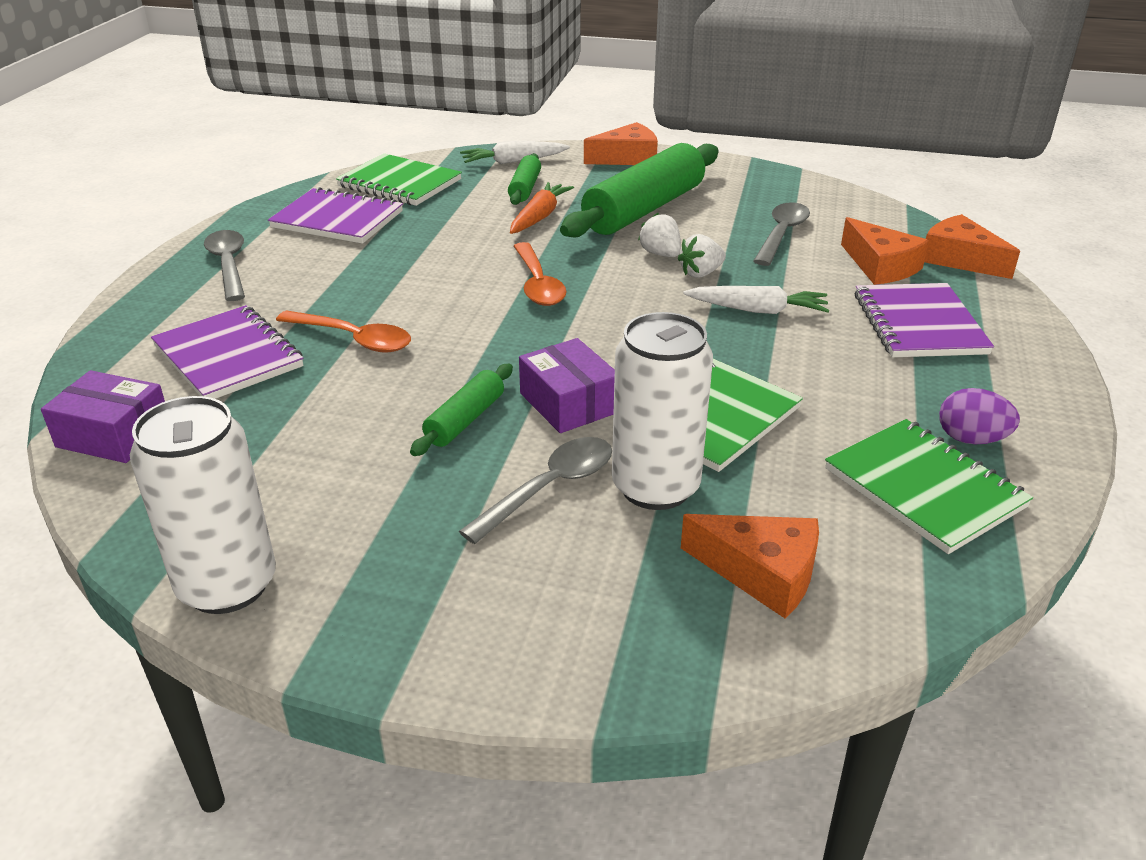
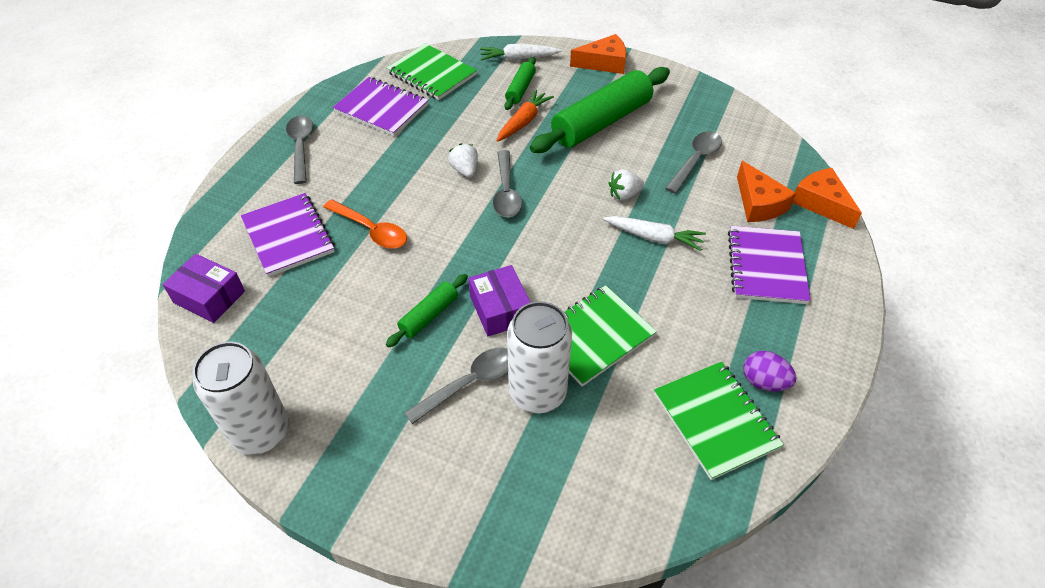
camera: 10 degrees right, 15 degrees up
(538, 284) = (506, 192): orange spoon -> grey spoon
(661, 254) = (601, 171): white strawberry -> white strawberry (465, 170)
(762, 573) = (585, 475): orange cheese -> none

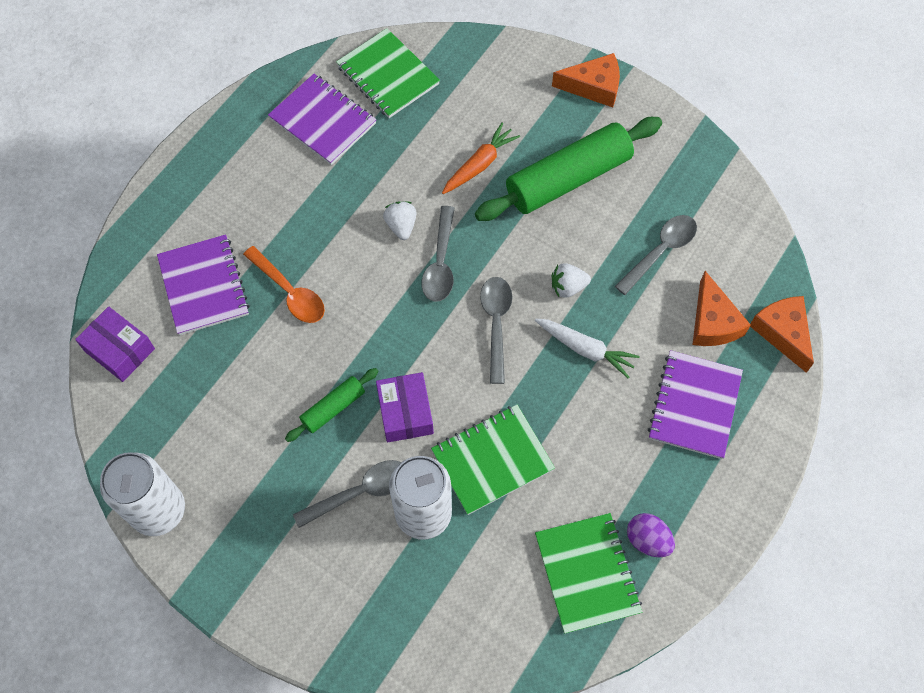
camera: 10 degrees right, 15 degrees up
(301, 147) = (228, 165): grey spoon -> grey spoon (496, 324)
(518, 58) = (493, 64): white carrot -> none
(520, 89) = (486, 114): green rolling pin -> none

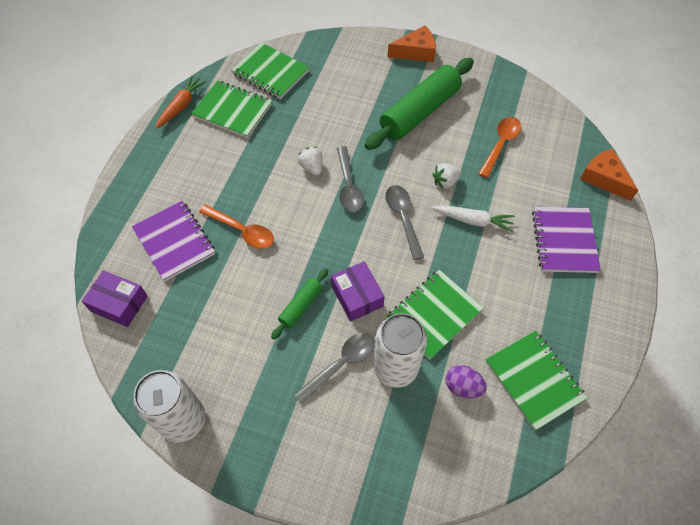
camera: 15 degrees left, 5 degrees down
(323, 121) = (233, 110): purple notebook -> green notebook
(480, 165) = (355, 116): orange carrot -> orange carrot (181, 106)
(647, 540) = (568, 344): purple egg -> purple egg (463, 387)
(660, 251) = (500, 145): grey spoon -> orange spoon
(713, 322) = (554, 182): orange cheese -> none

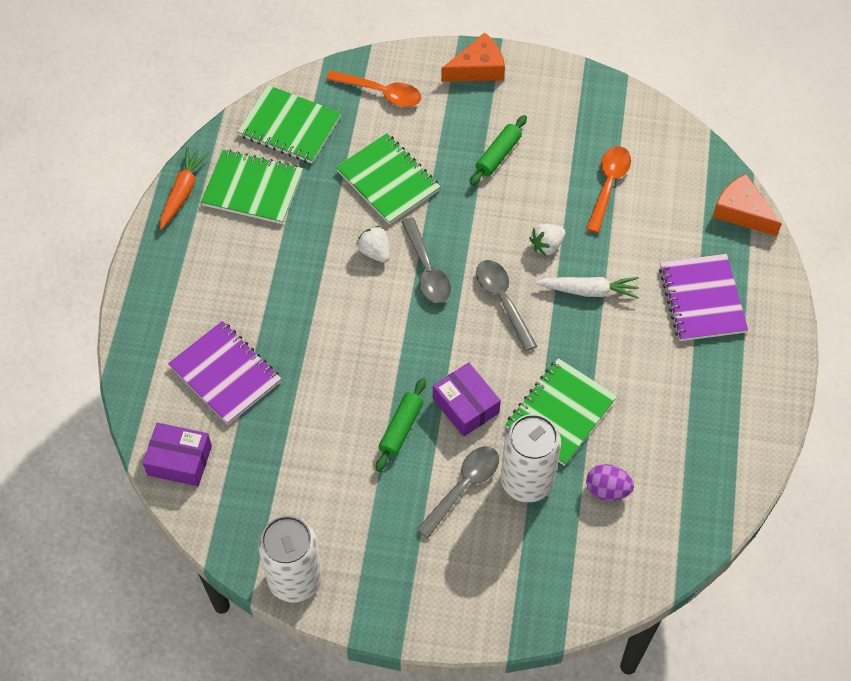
camera: 10 degrees left, 0 degrees up
(242, 231) = (307, 347): orange spoon -> orange spoon (381, 93)
(419, 112) = (498, 155): green rolling pin -> green rolling pin, size x0.48
(534, 380) = (687, 469): green notebook -> green notebook (388, 180)

